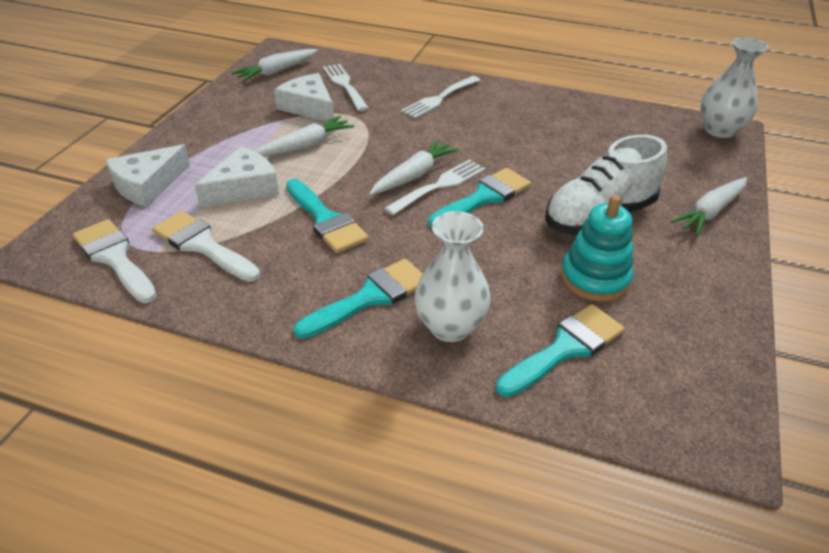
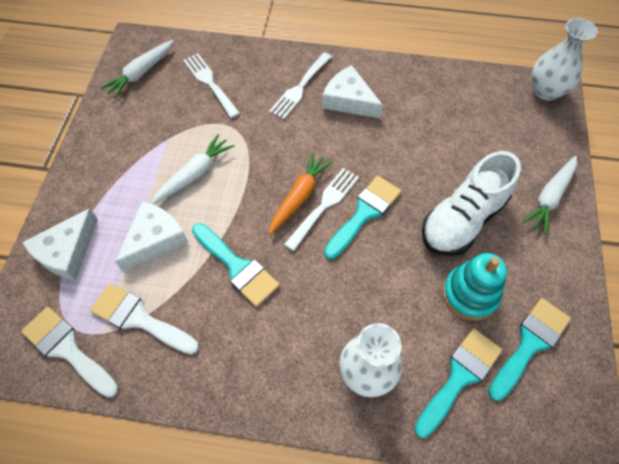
camera: 10 degrees left, 20 degrees up
(309, 107) = (184, 119): white cheese -> white cheese (349, 100)
(370, 297) = (296, 352): turquoise brush -> turquoise brush (529, 344)
(414, 175) = (299, 196): white carrot -> orange carrot

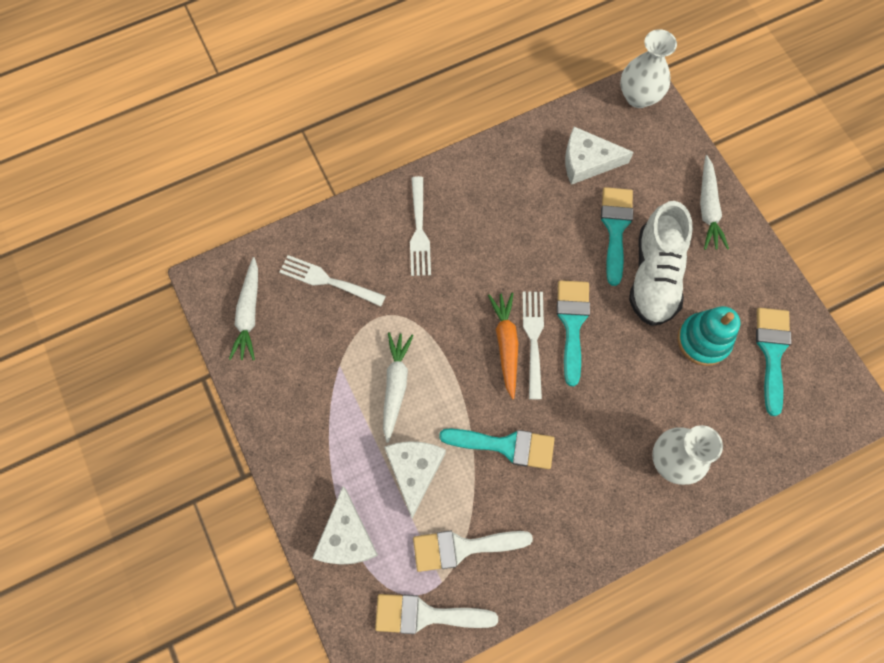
camera: 35 degrees left, 10 degrees up
(349, 100) = (475, 216): white cheese -> white cheese (587, 161)
(459, 377) = (740, 415): turquoise brush -> turquoise brush (615, 228)

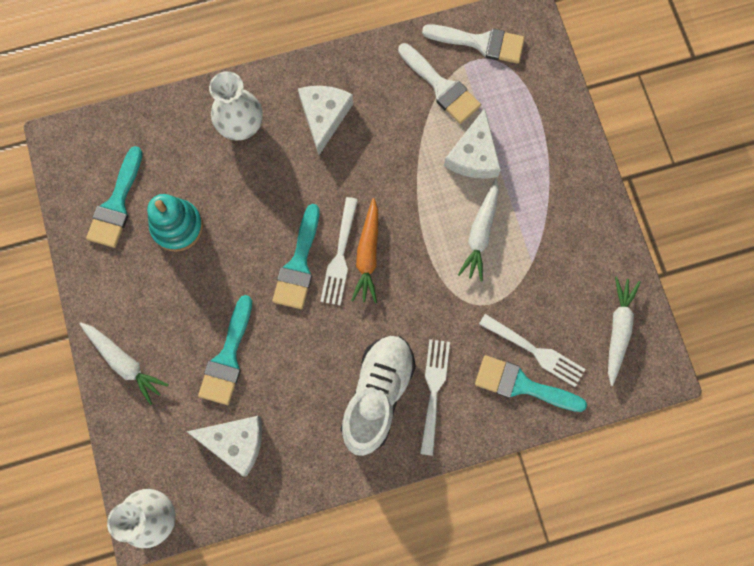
camera: 170 degrees left, 5 degrees up
(346, 536) = (540, 112): white cheese -> white cheese (324, 116)
(462, 547) = (441, 87): white brush -> white brush turned 45 degrees clockwise
(506, 446) = (387, 163): turquoise brush -> turquoise brush (522, 385)
(654, 276) = (204, 299): white shoe -> white shoe (377, 395)
(708, 209) = (124, 363): white carrot -> white carrot turned 120 degrees clockwise

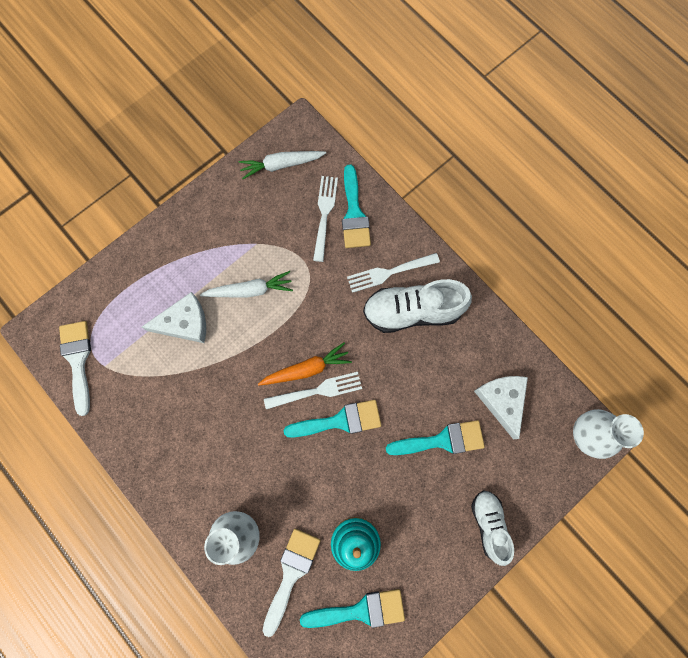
camera: 115 degrees left, 0 degrees up
(124, 363) = (489, 524): white carrot -> white shoe
(324, 116) = (200, 463): white cheese -> none
(441, 87) = (133, 375): white brush -> white brush (291, 573)

